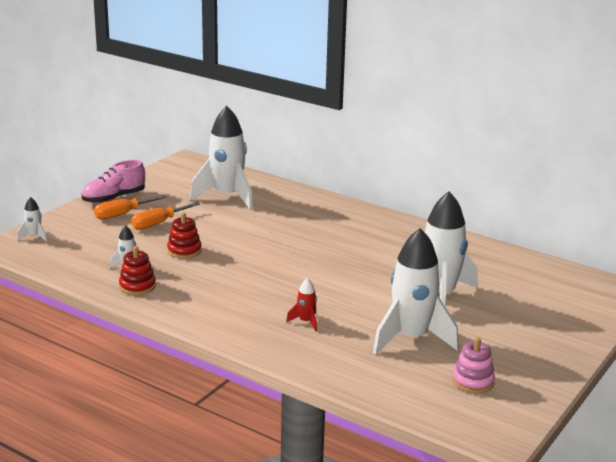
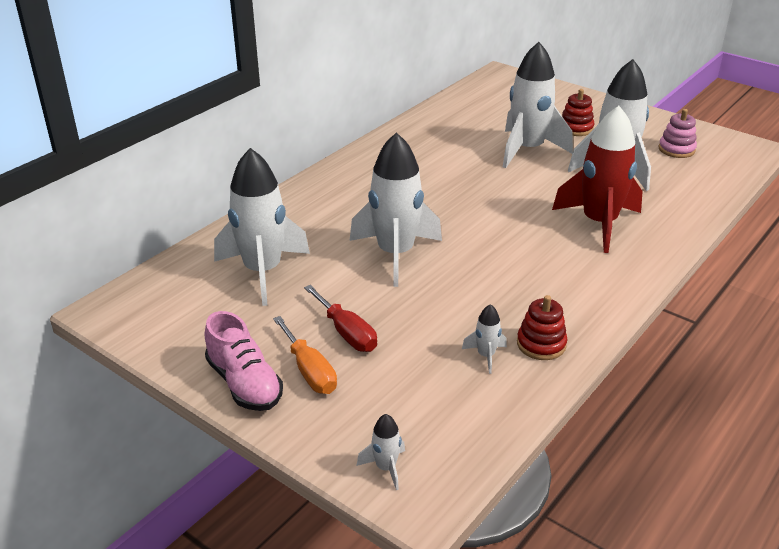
camera: 85 degrees left, 10 degrees up
(158, 223) = (346, 333): orange screwdriver -> red screwdriver
(184, 251) = (435, 307): red stacking toy -> red stacking toy (576, 128)
(250, 237) = (395, 254): none -> white rocket
(306, 322) = (599, 224): red rocket -> red rocket, size x2.39

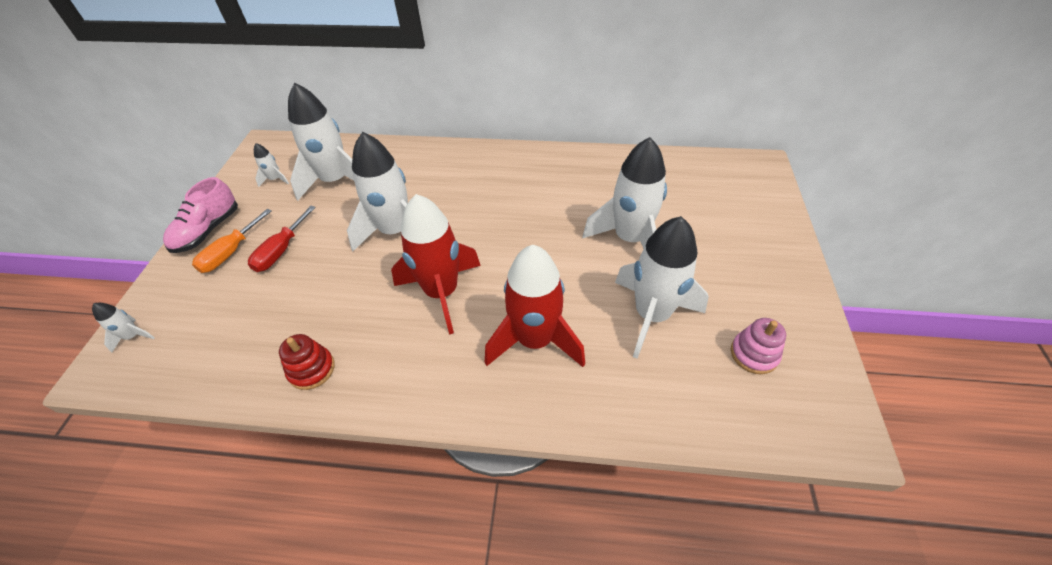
camera: 60 degrees right, 15 degrees up
(486, 356) = (281, 339): white rocket -> white rocket (275, 179)
(506, 251) = (442, 293): none -> red rocket
(576, 128) = (710, 256): red stacking toy -> none

